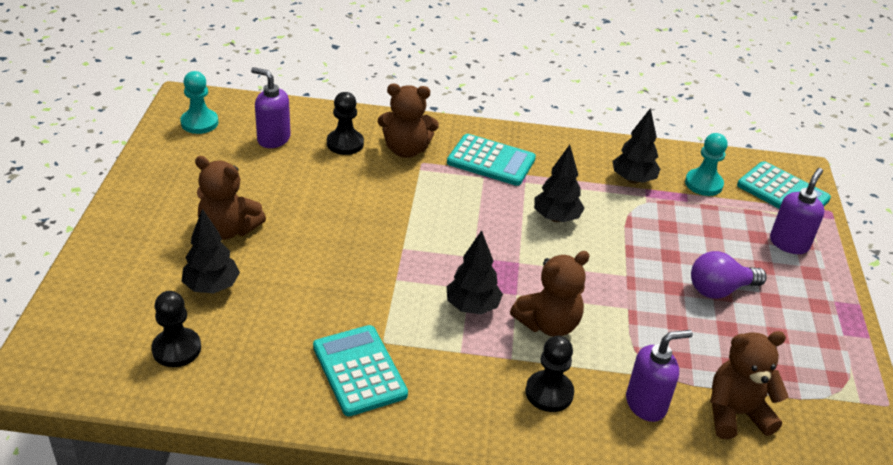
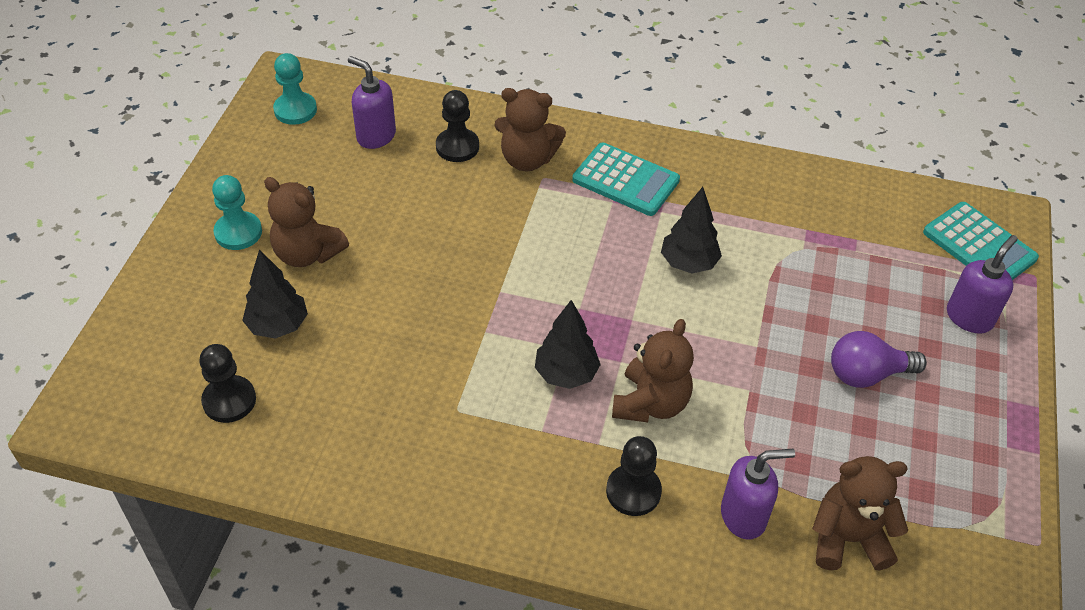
camera: 10 degrees right, 10 degrees up
(359, 371) = (423, 444): turquoise calculator -> none
(548, 324) = (650, 403): brown teddy bear -> brown teddy bear turned 45 degrees counterclockwise
(633, 180) = (793, 216): black tree -> none
(703, 184) = (881, 227): turquoise pawn -> turquoise pawn (238, 232)

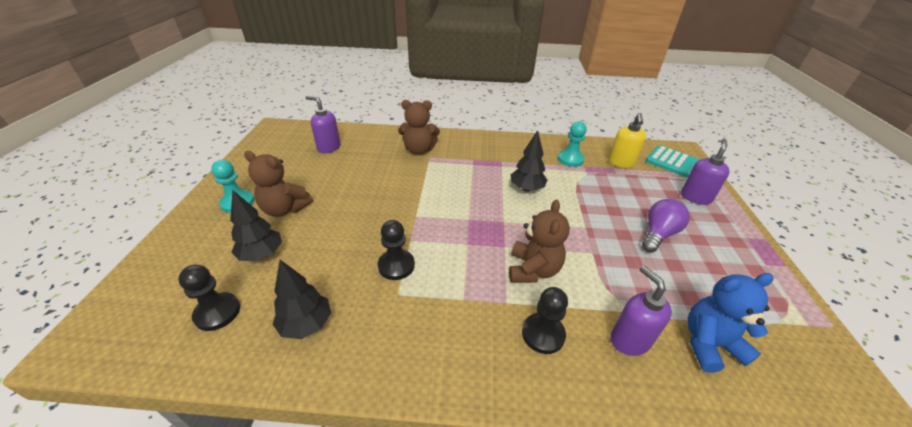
camera: 10 degrees left, 10 degrees down
(295, 110) = (280, 140): turquoise pawn -> turquoise pawn (570, 159)
(457, 147) = (377, 148): black pawn -> black pawn (396, 265)
(566, 374) = (471, 259): black tree -> black tree (306, 324)
(625, 180) = (477, 154): turquoise calculator -> none
(744, 516) = (629, 340): purple soap dispenser -> purple soap dispenser turned 90 degrees counterclockwise
(848, 538) = (709, 344): brown teddy bear -> blue teddy bear
(867, 374) = (658, 234): purple light bulb -> purple light bulb turned 150 degrees clockwise
(876, 230) = (621, 163): none -> yellow soap dispenser

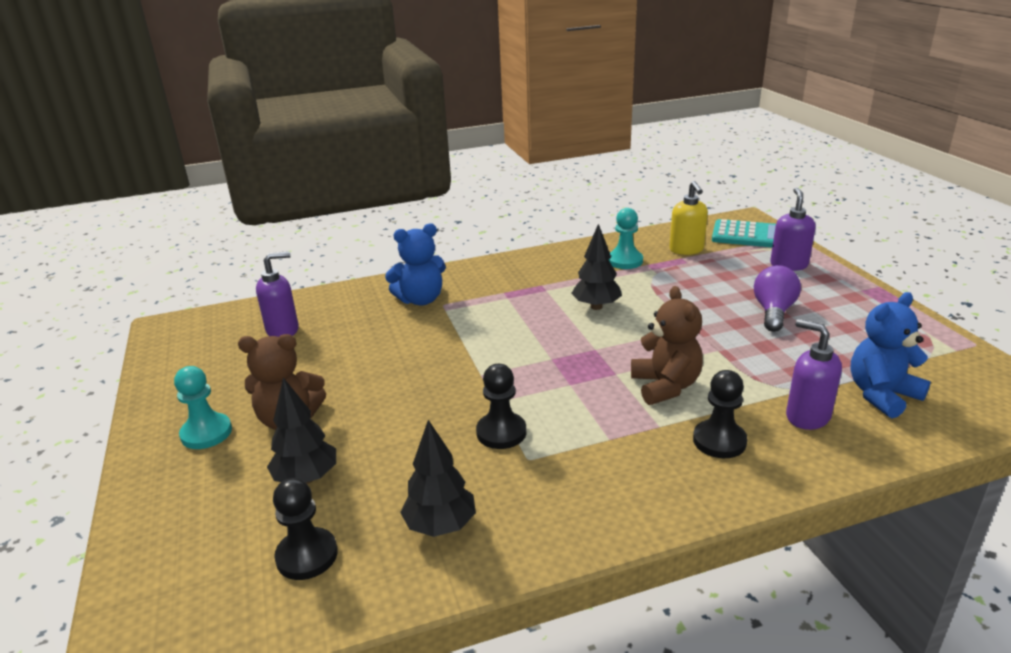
camera: 20 degrees left, 10 degrees down
(328, 147) = (283, 330): purple soap dispenser -> purple soap dispenser turned 150 degrees clockwise
(419, 150) = (420, 300): brown teddy bear -> blue teddy bear

